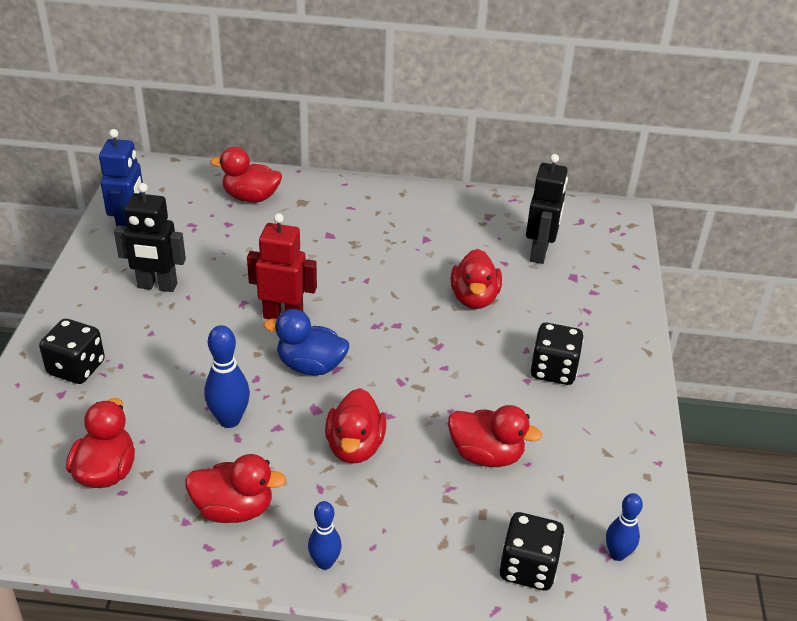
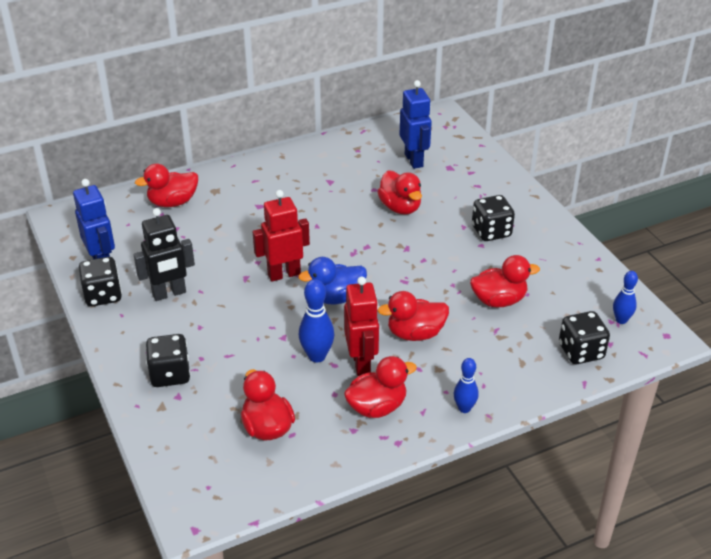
camera: 30 degrees left, 0 degrees up
(99, 261) = (103, 295): none -> black dice
(266, 451) = (361, 363): none -> red robot
(355, 446) = (415, 333): red duck -> red duck turned 105 degrees clockwise
(539, 253) = (414, 160): black robot -> blue robot

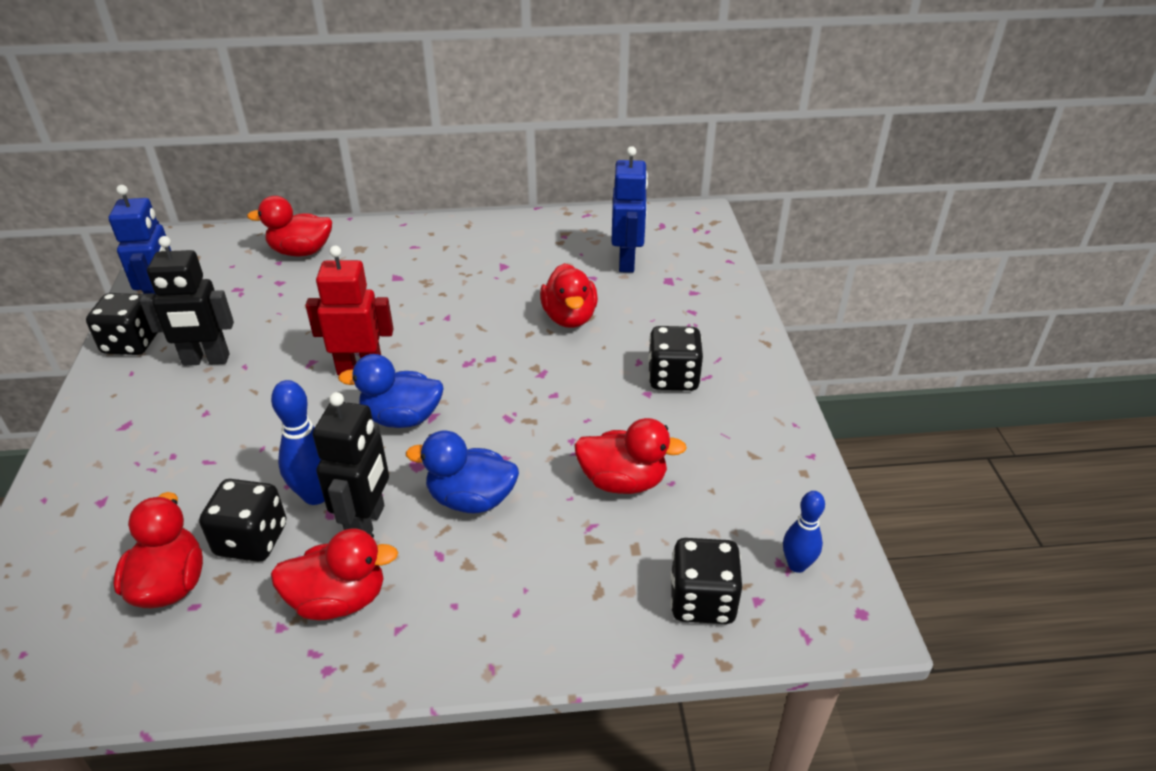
camera: 20 degrees right, 0 degrees up
(170, 374) = (117, 467): black dice -> black dice (252, 540)
(361, 363) = (367, 523): red robot -> black robot
(415, 333) = (471, 499): red duck -> blue duck
(464, 408) = (462, 643): blue bowling pin -> none

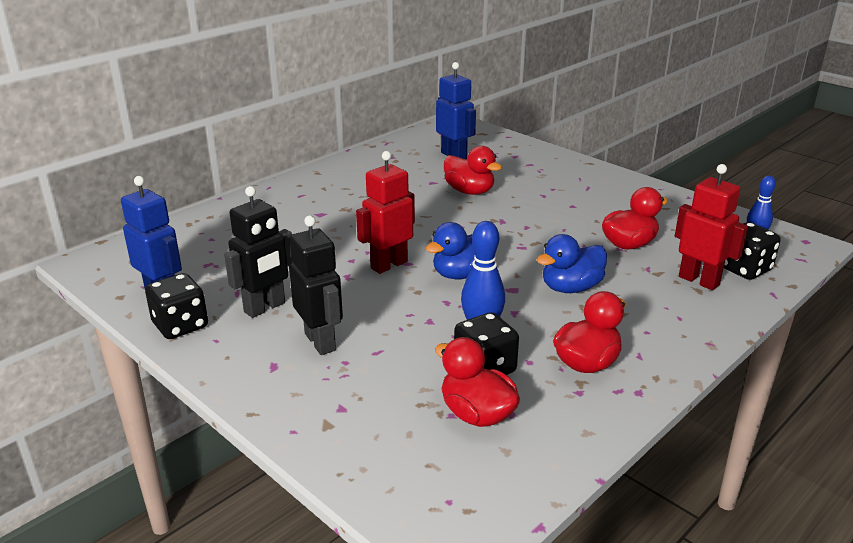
camera: 40 degrees left, 10 degrees down
(301, 251) = (218, 227): red duck -> none
(367, 523) = (536, 326): black robot -> black robot (320, 342)
(619, 580) = (699, 280): none -> red robot
(673, 378) = (573, 194): black dice -> none

